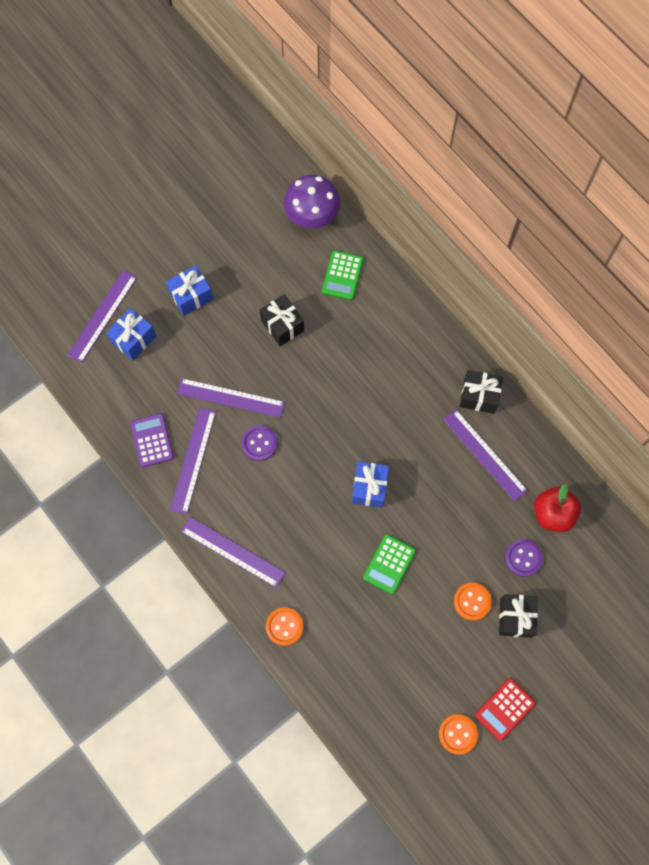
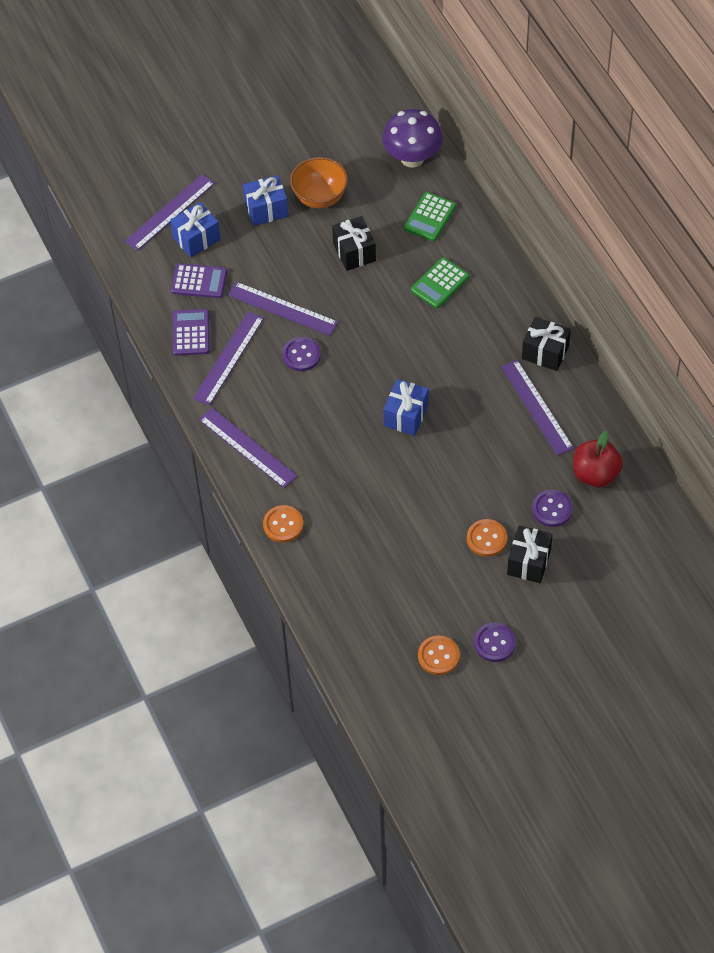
camera: 15 degrees right, 15 degrees down
(146, 384) = (199, 281): none -> purple calculator
(237, 274) = (320, 197): none -> orange bowl
(389, 564) = (408, 489): green calculator -> green calculator (440, 283)
(504, 709) = (494, 643): red calculator -> purple button

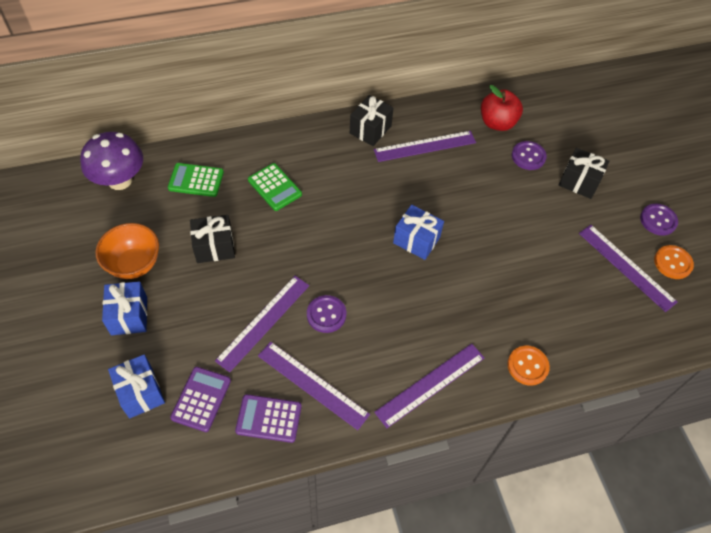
camera: 85 degrees left, 0 degrees up
(170, 212) = (91, 416): purple ruler -> purple ruler (626, 267)
(430, 217) = (196, 180): green calculator -> green calculator turned 150 degrees clockwise
(486, 539) = (554, 206): orange button -> none

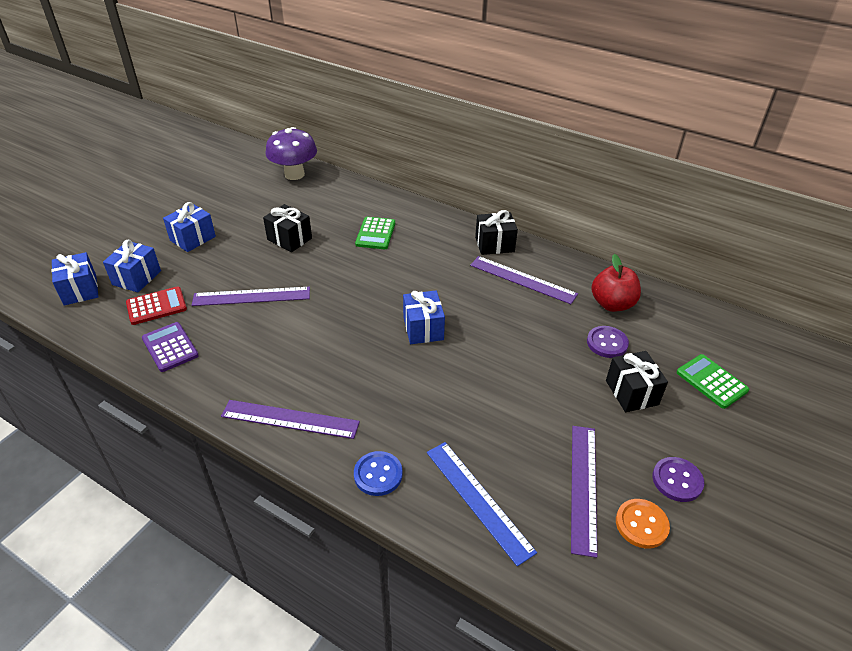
camera: 50 degrees right, 15 degrees down
(107, 449) = (80, 290): none -> blue gift
(134, 264) = (235, 217): orange bowl -> none
(196, 180) = (335, 200): green calculator -> green calculator (711, 381)
(201, 399) = (156, 306): purple calculator -> red calculator
(312, 385) = (222, 352): purple ruler -> none
(326, 315) = (293, 322): purple button -> none
(527, 366) = (378, 474): orange button -> blue button
(593, 327) = (478, 500): none -> blue ruler

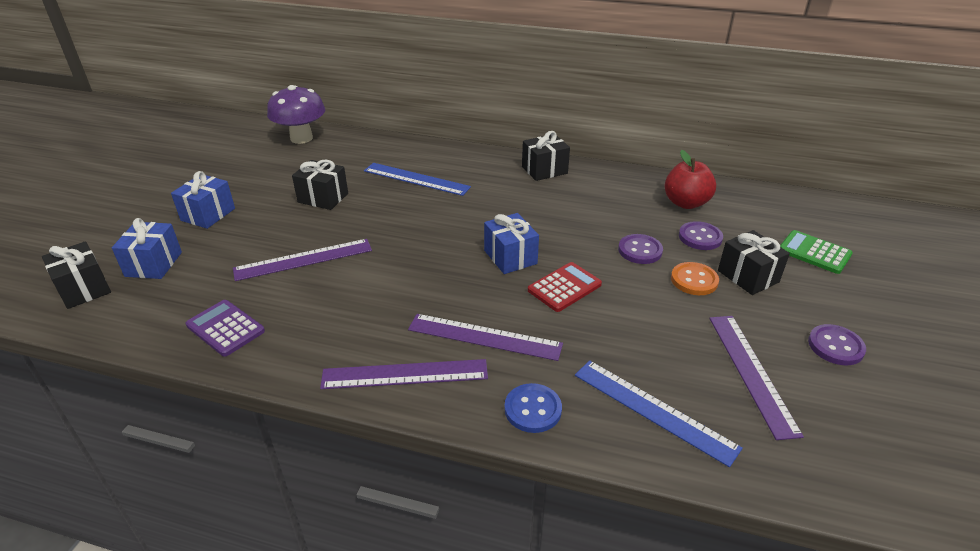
camera: 15 degrees left, 5 degrees down
(80, 290) = (84, 289): blue gift -> black gift
(156, 306) = (190, 289): red calculator -> red calculator (564, 287)
(375, 234) = (416, 179): green calculator -> blue ruler
(522, 279) = (588, 196): purple ruler -> purple ruler (484, 337)
(543, 345) = (640, 250): none -> purple button
(641, 524) = (827, 395): orange button -> orange button (694, 280)

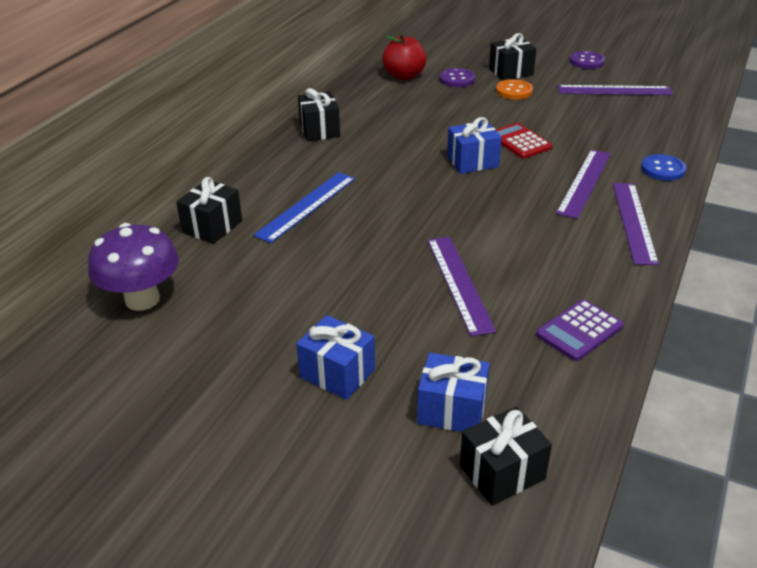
camera: 80 degrees left, 0 degrees up
(323, 198) = (327, 273): black gift -> black gift (212, 227)
(640, 250) = (471, 104): purple button -> none
(653, 410) = (655, 127): blue ruler -> none
(814, 252) = (484, 46): green calculator -> none

